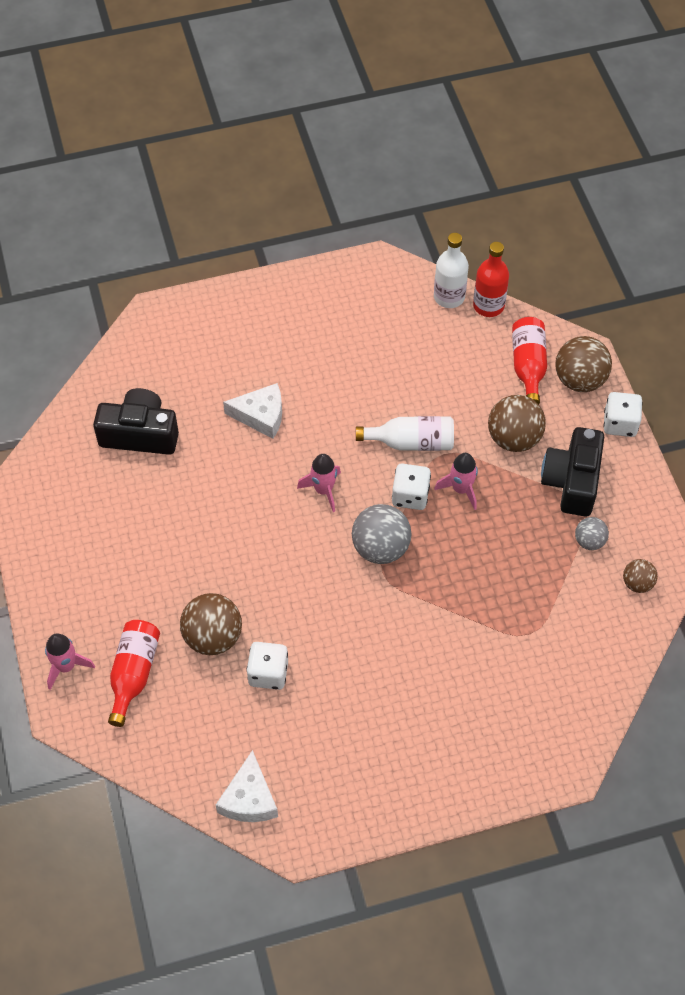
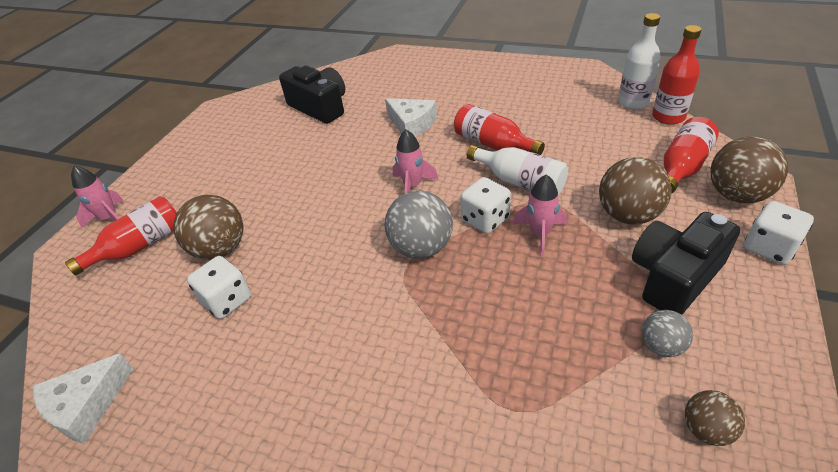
camera: 40 degrees right, 15 degrees down
(358, 408) = (493, 144): none -> red bottle

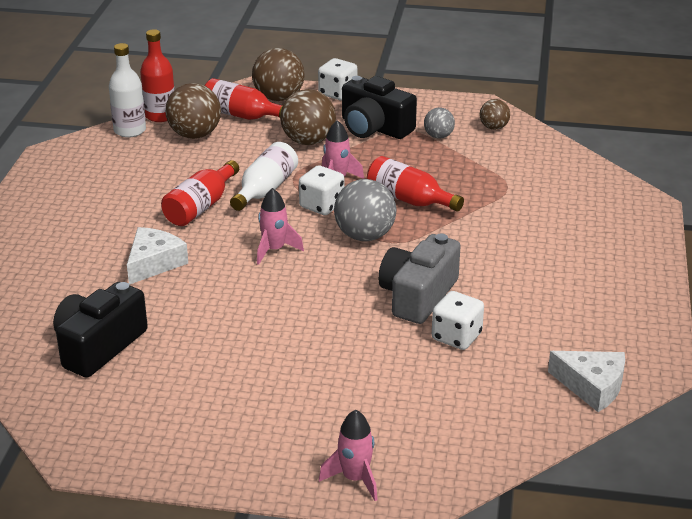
camera: 105 degrees left, 10 degrees down
(139, 246) = (398, 428): red bottle -> red bottle (409, 200)
(220, 249) = (391, 361): brown ball -> brown ball (195, 135)
(304, 279) = (418, 296): none -> grey camera

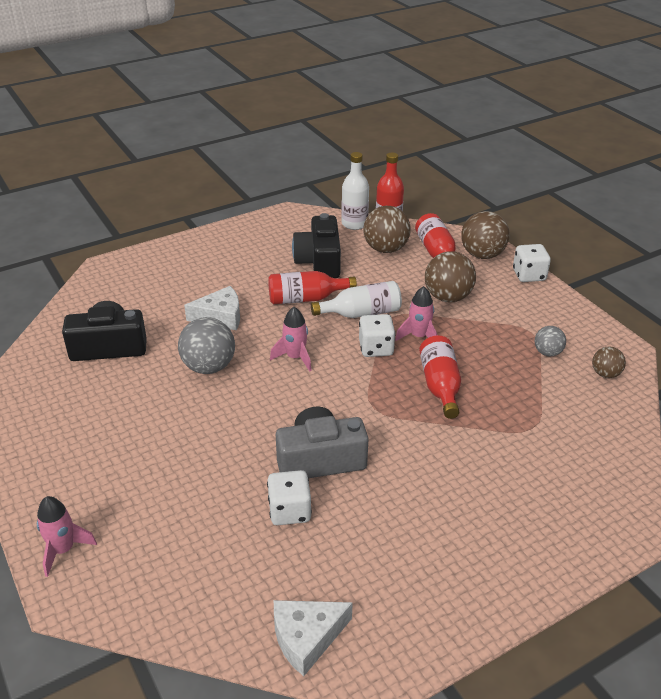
camera: 50 degrees right, 5 degrees up
(364, 236) = (364, 389): grey ball -> grey ball (209, 367)
(374, 128) = (510, 316): black camera -> black camera (319, 261)
(592, 386) = (306, 638): white cheese -> white cheese turned 75 degrees clockwise

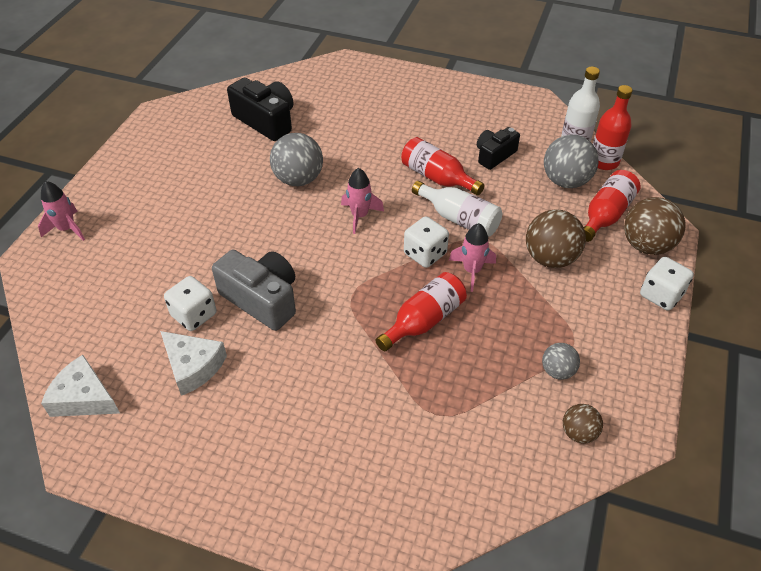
camera: 50 degrees right, 10 degrees up
(220, 317) = (359, 149): white cheese -> white cheese (193, 366)
(319, 261) = (494, 155): black camera -> black camera, size x0.63
(385, 249) = (565, 181): brown ball -> grey ball

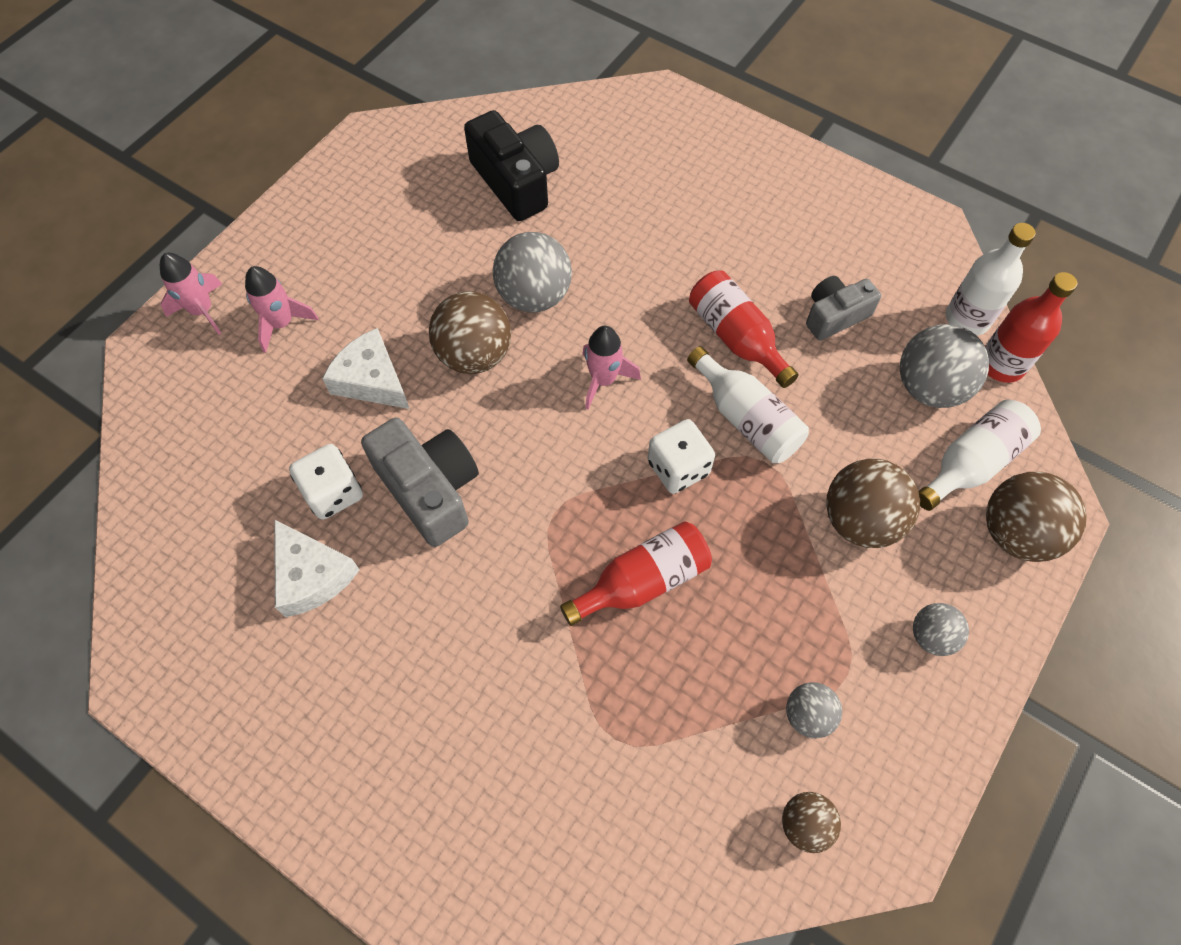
camera: 15 degrees right, 15 degrees up
(84, 397) = (163, 587): white cheese -> white cheese (371, 380)
(268, 218) = (474, 355): none -> brown ball
(472, 271) = (737, 514): pink rocket -> pink rocket (282, 323)
(494, 155) = (834, 316): black camera -> grey camera
(605, 215) = (971, 463): red bottle -> white bottle
(617, 310) = (931, 636): none -> grey ball
(661, 295) = (1007, 626): white dice -> none

